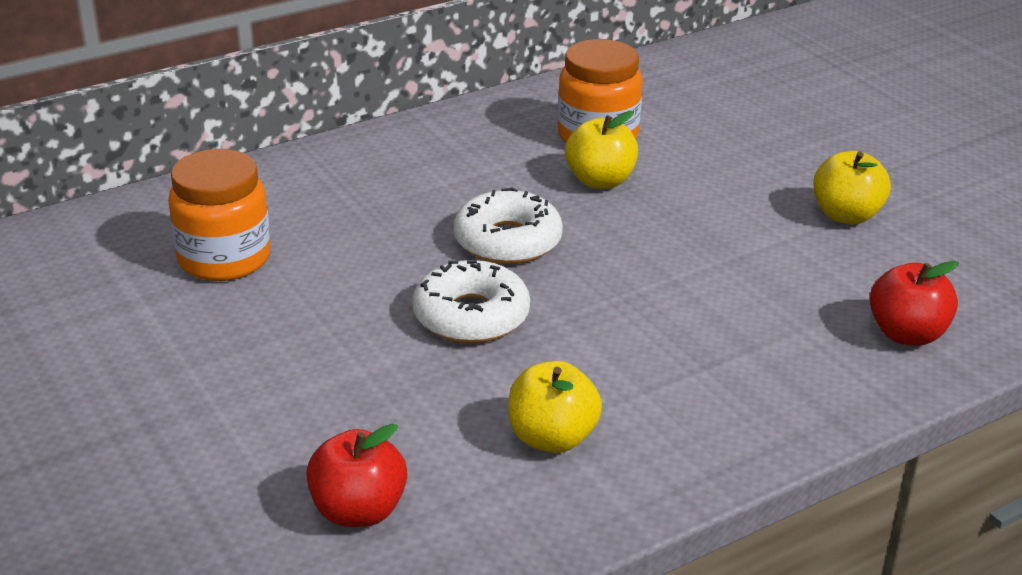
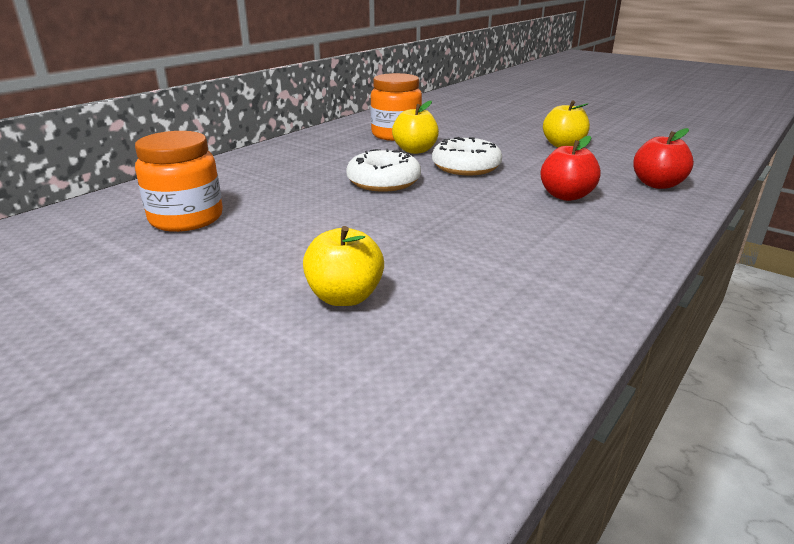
camera: 20 degrees left, 5 degrees down
(358, 511) = (407, 353): red apple -> red apple (566, 196)
(471, 316) = (392, 219): white donut -> white donut (466, 167)
(552, 438) = (512, 272): yellow apple -> yellow apple (345, 297)

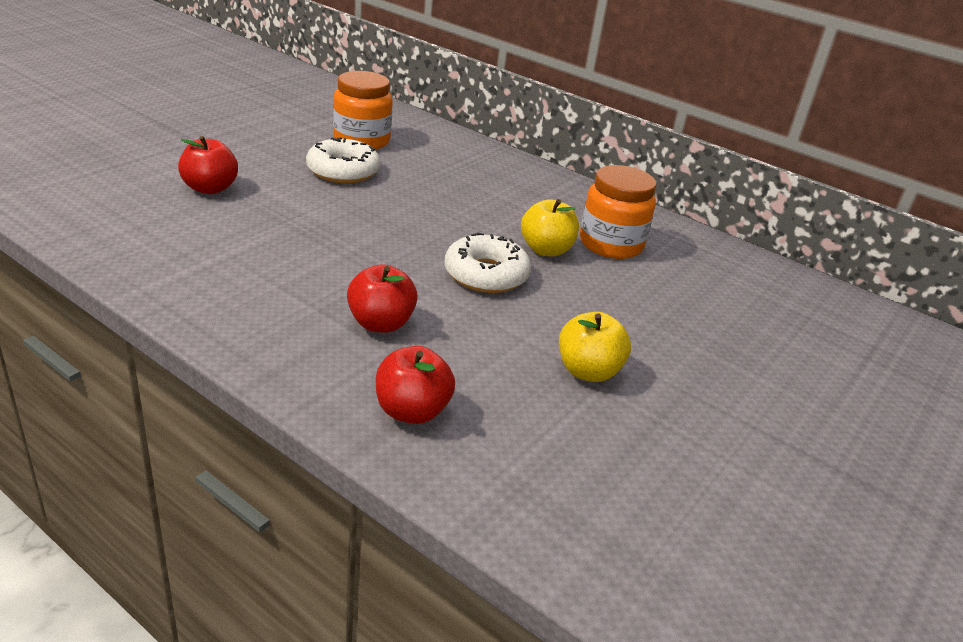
camera: 85 degrees right, 5 degrees up
(345, 297) = (210, 188): yellow apple -> red apple
(383, 181) = (438, 221): white donut -> white donut (343, 171)

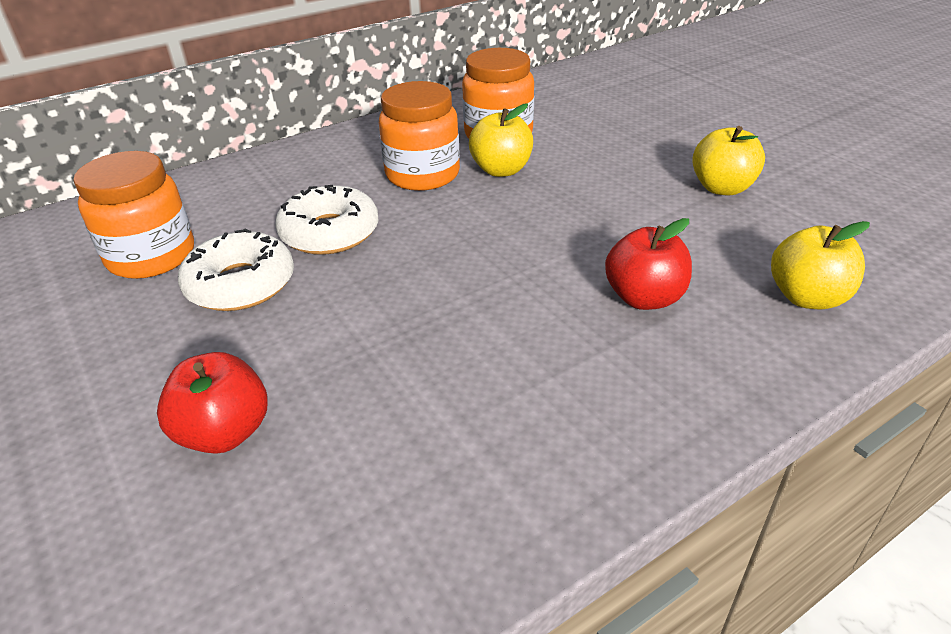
camera: 65 degrees left, 5 degrees up
(412, 411) = (807, 297): red apple -> yellow apple
(486, 275) = (546, 213): white donut -> white donut (329, 232)
(516, 216) = (422, 175): none -> orange jar

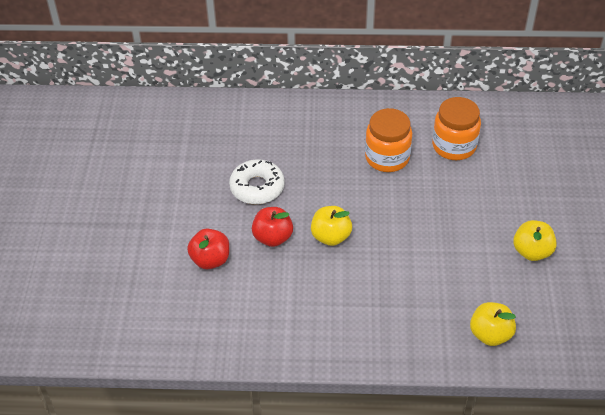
camera: 35 degrees right, 10 degrees up
(151, 256) = (230, 149): orange jar -> none
(329, 232) = (314, 175): white donut -> none
(501, 170) = (429, 176): yellow apple -> yellow apple (331, 236)
(644, 298) = (417, 292): red apple -> red apple (273, 237)

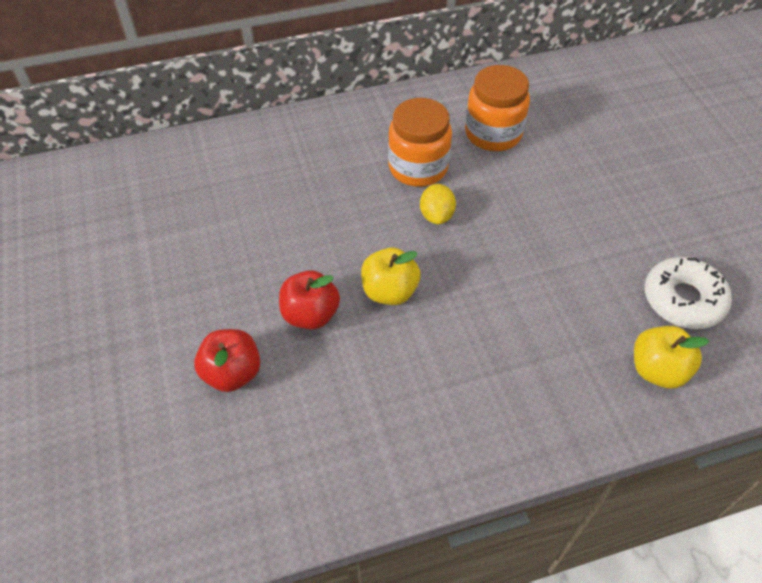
camera: 20 degrees left, 5 degrees up
(257, 187) = (262, 249): white donut -> white donut (683, 300)
(385, 194) = (436, 215): none -> yellow lemon
(531, 251) = (650, 242): yellow apple -> none

